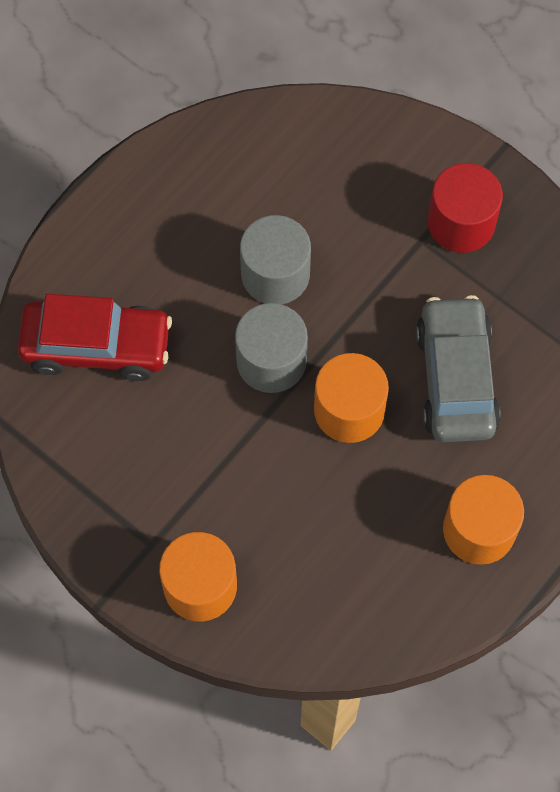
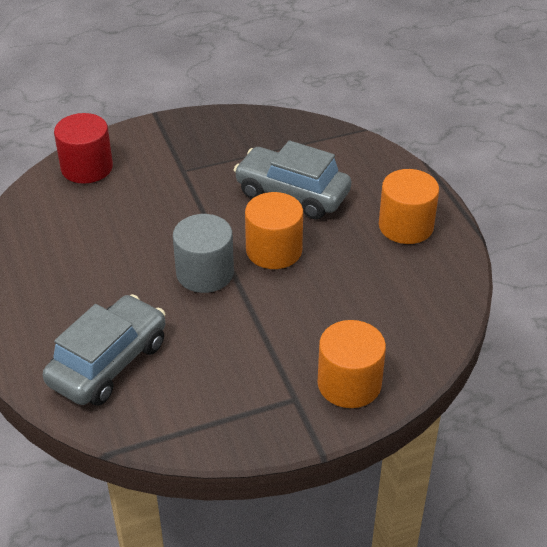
camera: 60 degrees left, 25 degrees down
(97, 347) = (108, 363): red car -> grey car
(275, 274) = (142, 244): grey cylinder -> none
(461, 223) = (188, 149): red cylinder -> red cylinder (87, 167)

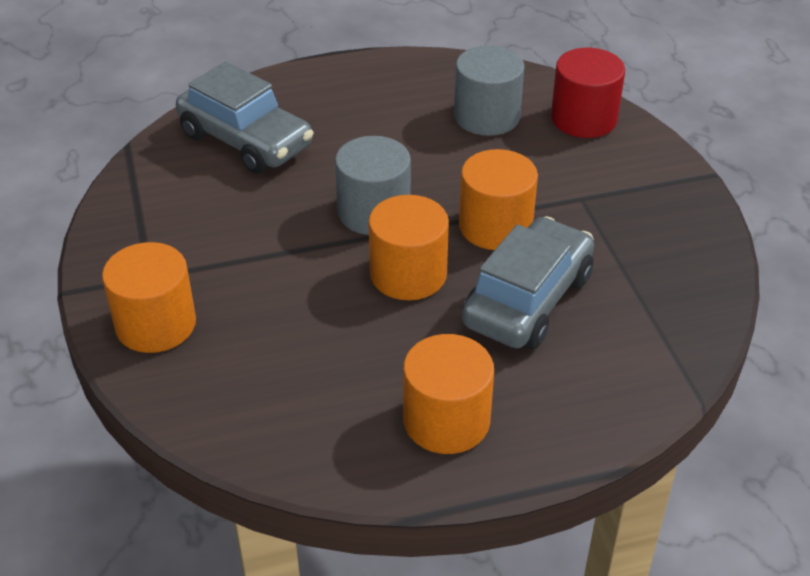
camera: 95 degrees right, 0 degrees up
(80, 217) = (487, 116): none -> grey cylinder
(217, 210) = (495, 226): none -> orange cylinder

